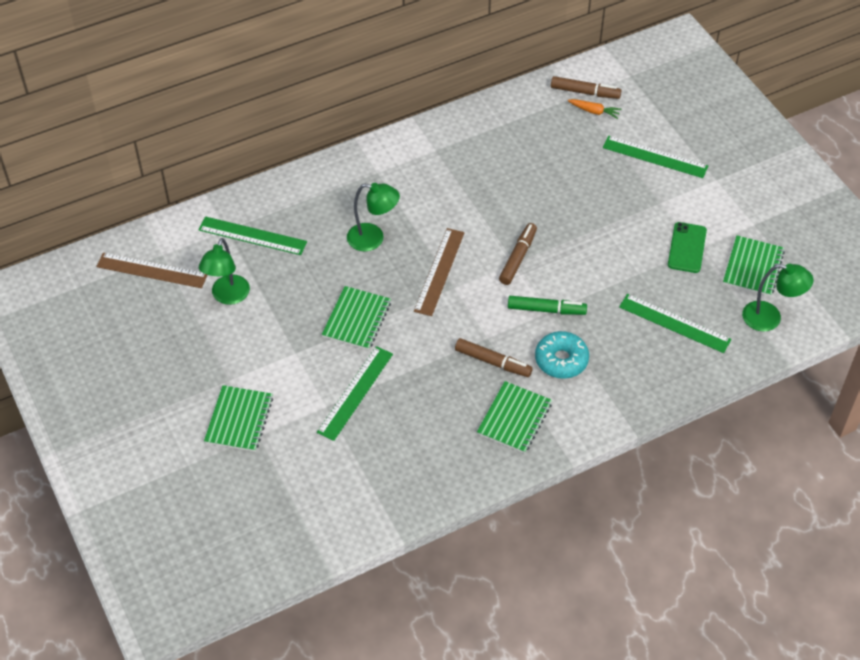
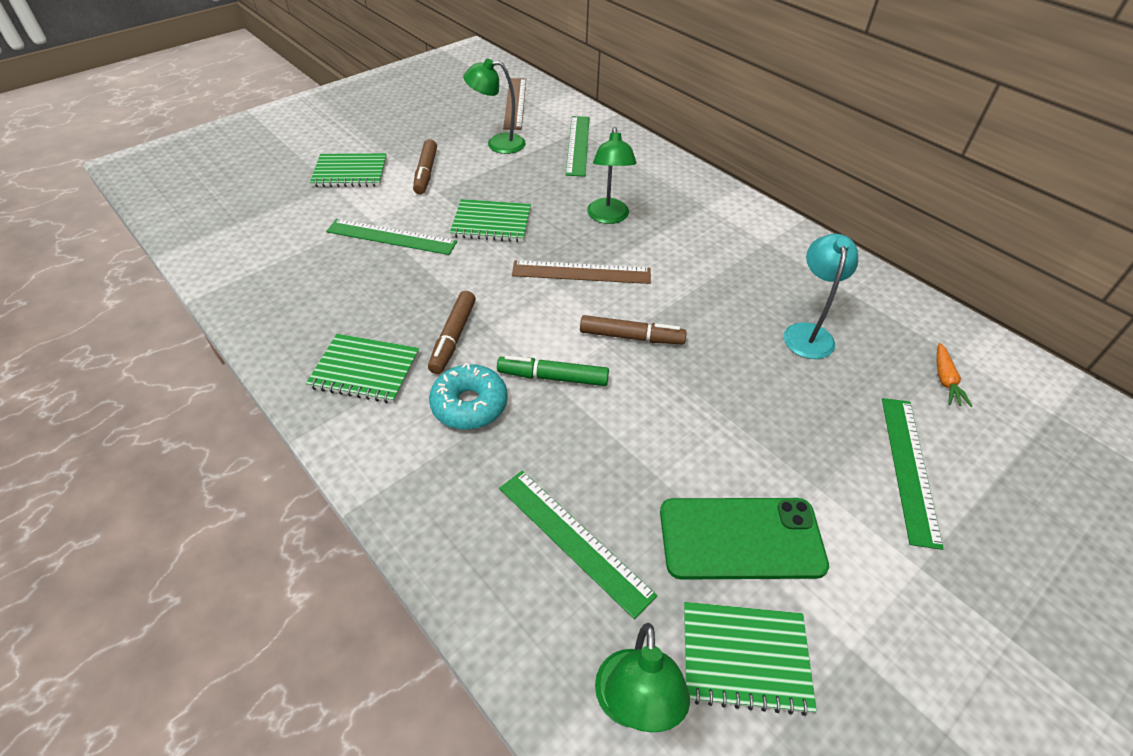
camera: 75 degrees right, 5 degrees down
(537, 161) = (808, 333): none -> turquoise lamp
(546, 310) = (553, 377): green marker -> green marker turned 105 degrees clockwise
(585, 92) = (973, 365): brown marker -> brown marker (426, 173)
(674, 323) = (573, 539): green ruler -> green ruler turned 60 degrees counterclockwise
(687, 248) = (741, 538): green phone -> green phone, size x1.50

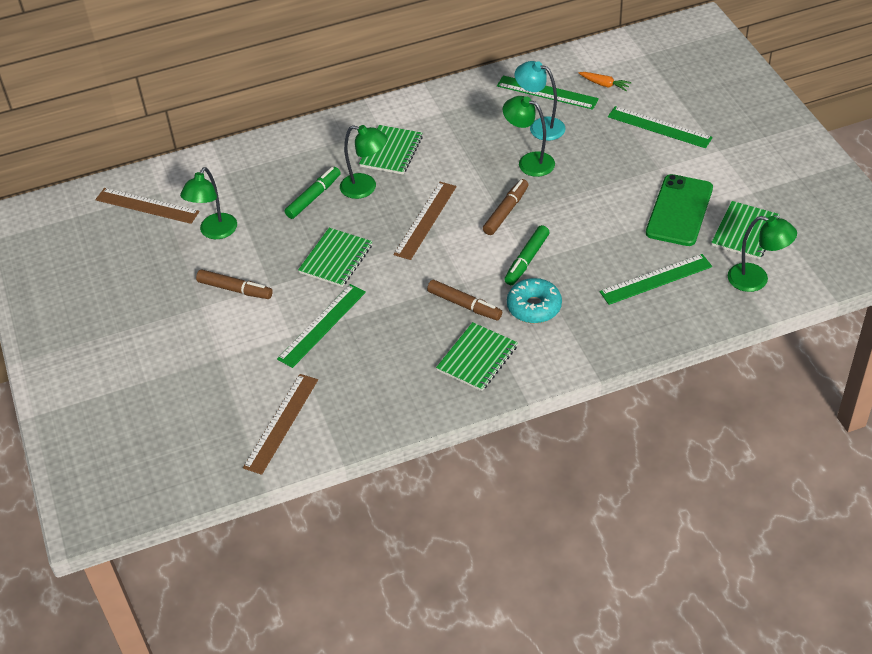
camera: 65 degrees left, 0 degrees up
(248, 243) = (281, 423): none -> brown ruler
(350, 172) = (203, 343): green notebook -> green notebook (391, 151)
(575, 187) = (313, 197): none -> green marker
(578, 145) = (249, 180): green ruler -> green ruler (547, 92)
(735, 338) = (529, 162): none -> green lamp

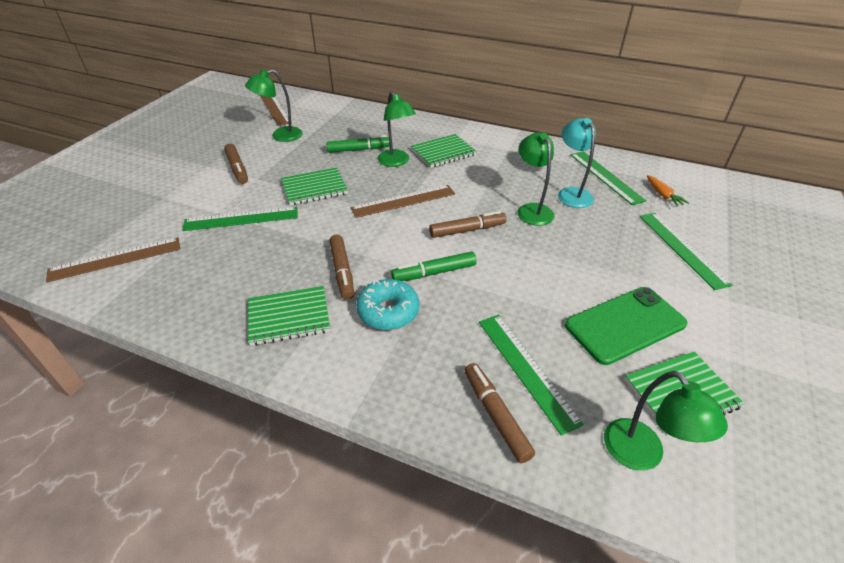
camera: 40 degrees right, 5 degrees down
(656, 279) = (526, 369): green ruler -> green ruler turned 45 degrees clockwise
(669, 316) = (495, 415): none -> brown marker

